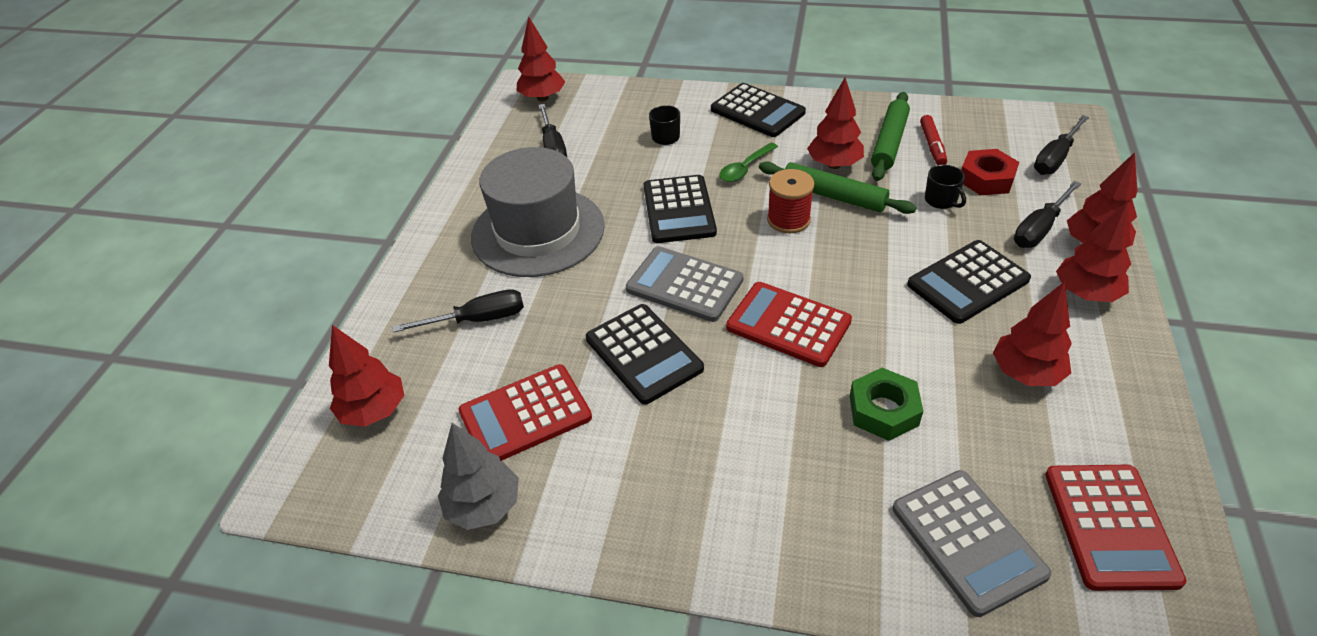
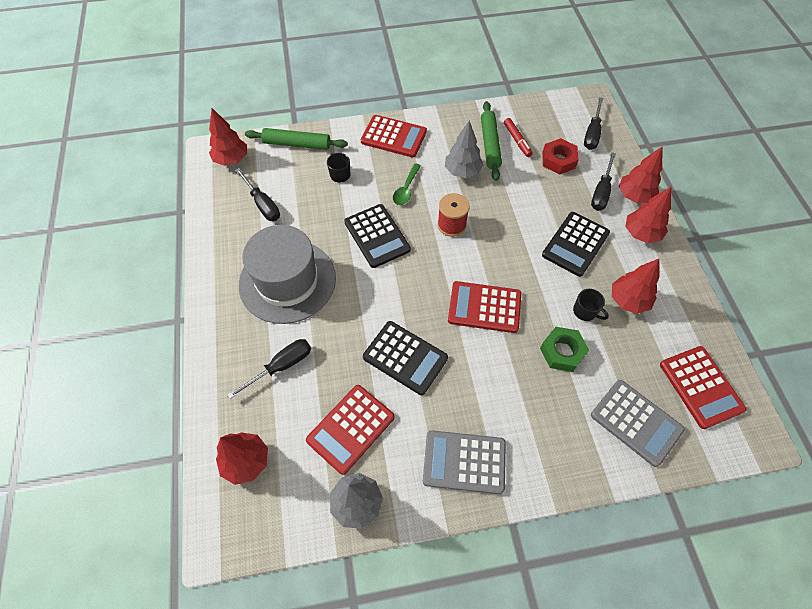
camera: 25 degrees left, 15 degrees up
(684, 284) = (407, 296): grey calculator -> grey calculator (464, 462)
(757, 111) = (393, 137): black calculator -> red calculator
(833, 196) = (472, 198): green rolling pin -> green rolling pin (297, 144)
(834, 165) = (462, 171): red tree -> grey tree
(941, 200) = (538, 184): black mug -> black mug (585, 311)

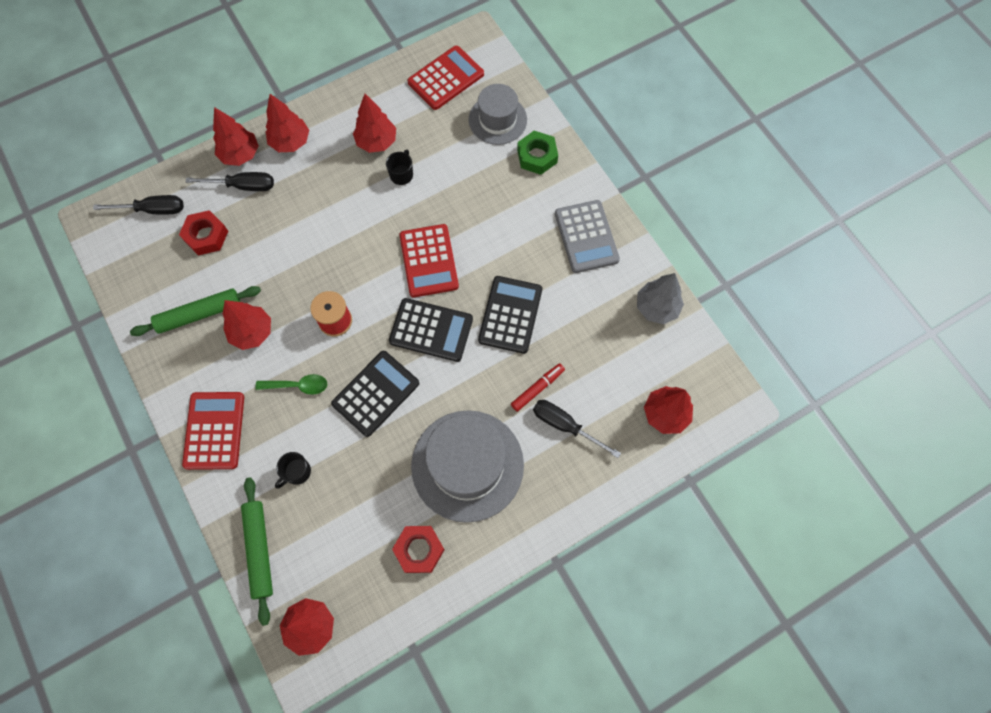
camera: 110 degrees left, 10 degrees up
(243, 231) = (419, 550): none -> red nut
(262, 204) = (371, 546): black screwdriver -> none
(350, 428) = (597, 337): red calculator -> none
(462, 171) = (252, 332): grey tree -> red tree
(517, 140) = (185, 286): red marker -> red marker (537, 388)
(562, 352) = (452, 185): green nut -> green nut (537, 156)
(575, 244) = (323, 197): black calculator -> black calculator (431, 330)
(636, 422) = (497, 120): grey calculator -> grey hat

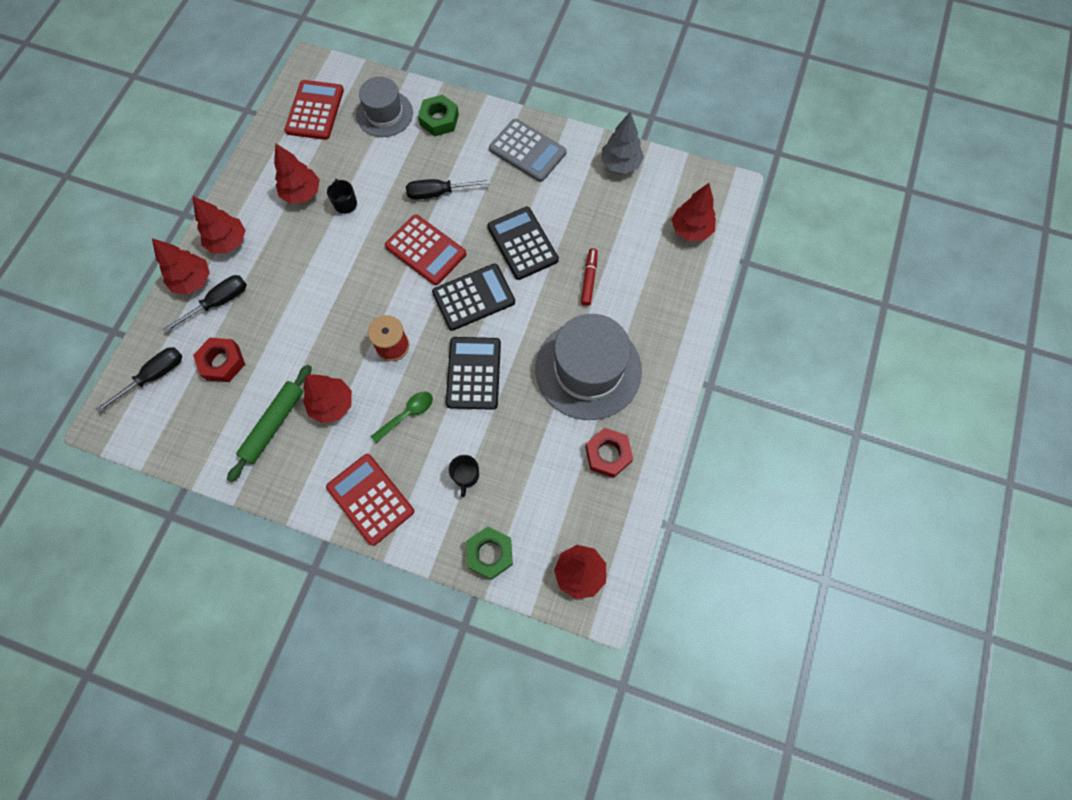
camera: 40 degrees left, 0 degrees up
(259, 550) = (490, 554): green rolling pin -> green nut
(565, 425) = (631, 289): black screwdriver -> black screwdriver (438, 193)

